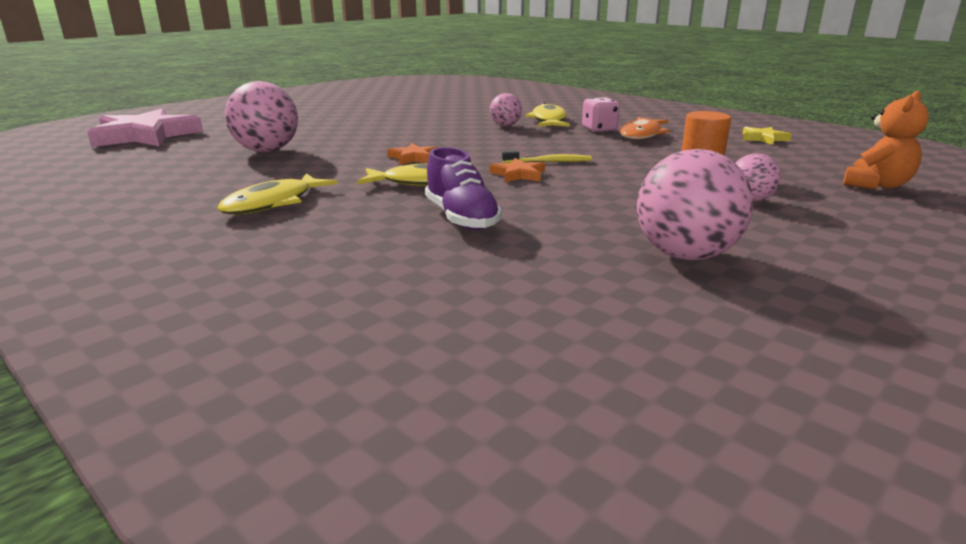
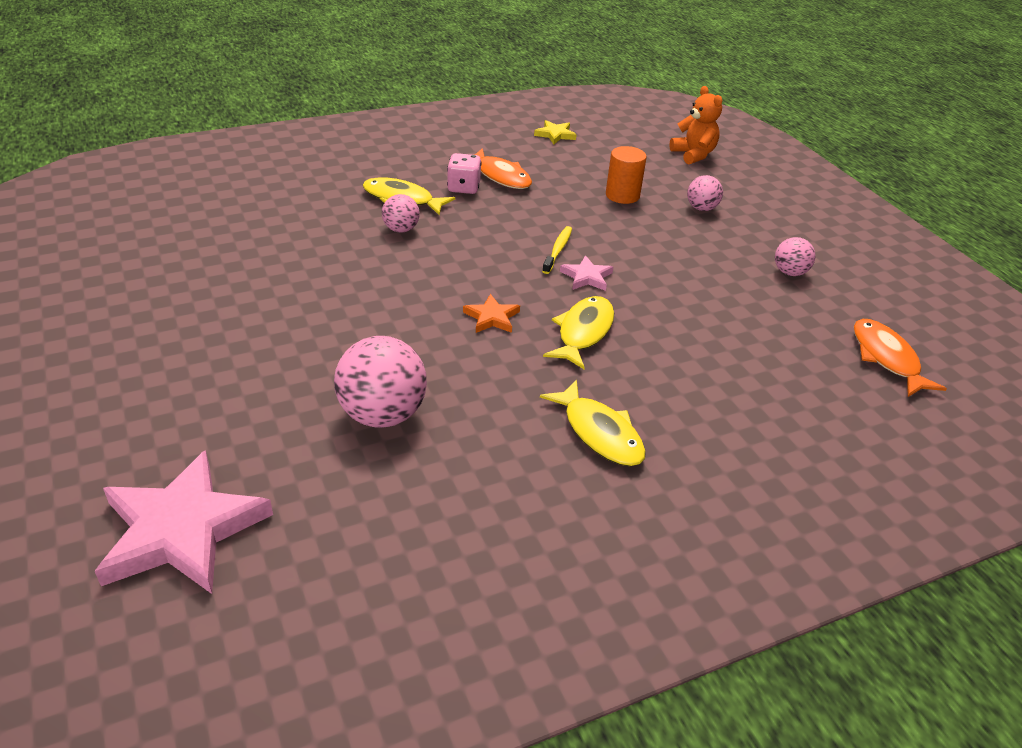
camera: 70 degrees left, 15 degrees up
(461, 218) = (687, 337): purple shoe -> none
(518, 174) = (586, 277): orange star -> pink star
(547, 336) = (886, 358): none -> orange fish
(685, 255) = (789, 272): pink ball -> pink ball, size x0.55

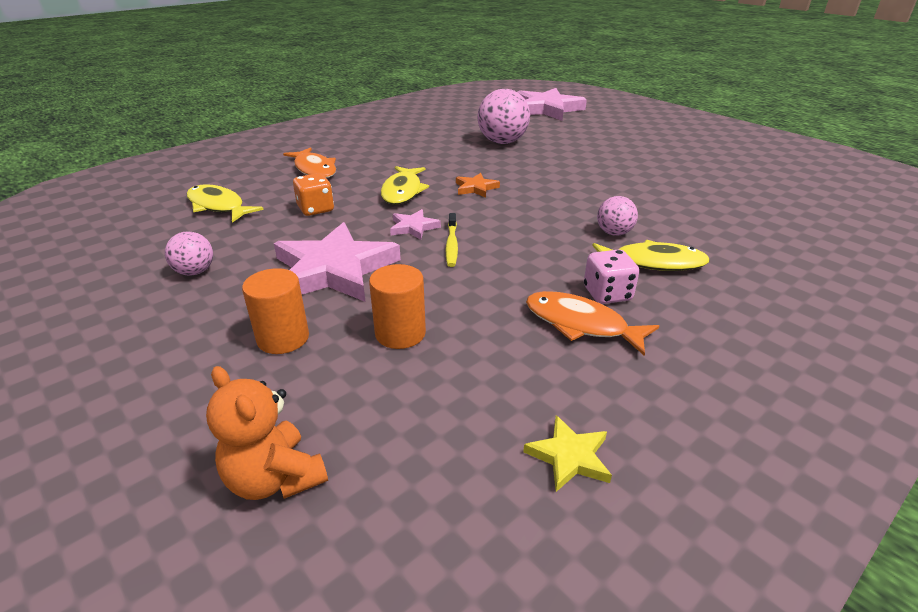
camera: 165 degrees right, 5 degrees down
(599, 433) = (377, 153): yellow fish -> yellow fish (218, 206)
(667, 249) = (334, 270): none -> pink star
(690, 325) = (316, 209): none -> orange dice
(701, 208) = (283, 338): pink ball -> orange cylinder
(886, 358) = (146, 216): orange fish -> orange fish (314, 169)

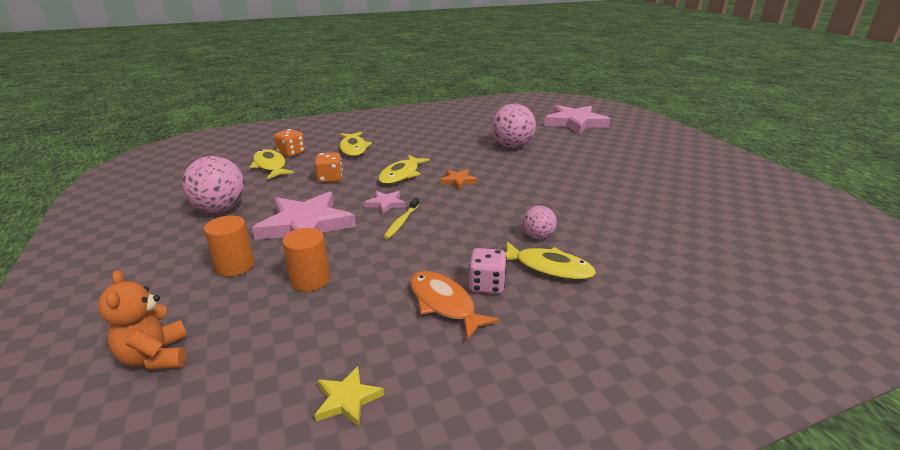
camera: 20 degrees right, 5 degrees down
(195, 272) = (220, 209): pink ball -> pink ball, size x1.83
(233, 186) = (291, 153): none -> orange dice
(314, 169) = (354, 148): orange fish -> yellow fish

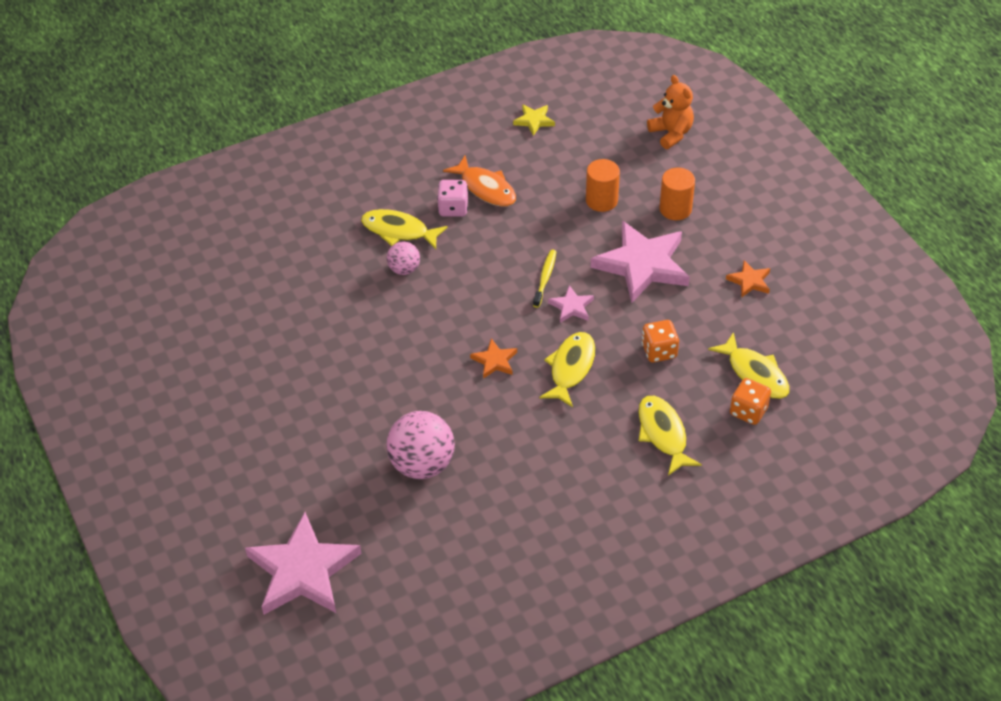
camera: 175 degrees right, 20 degrees up
(220, 209) = (749, 281): pink ball -> orange star

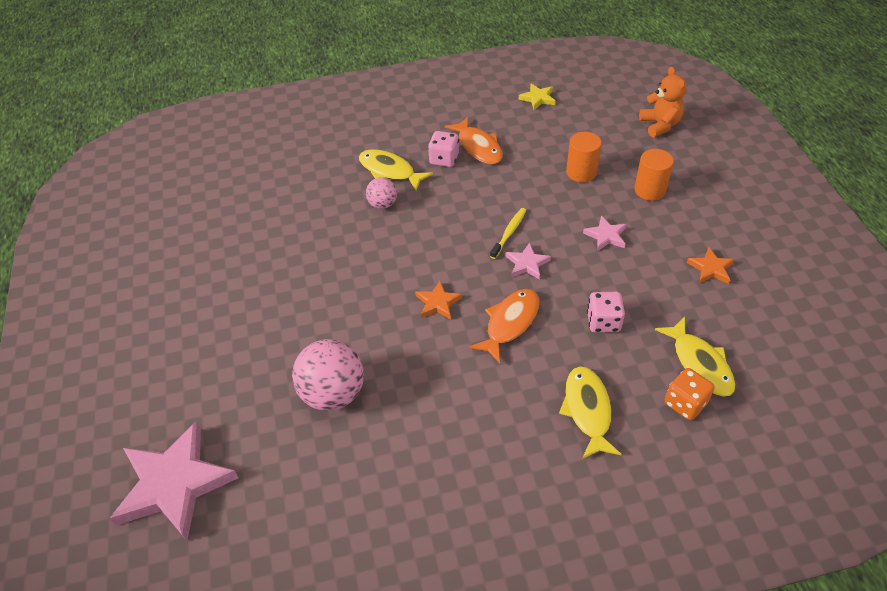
camera: 15 degrees right, 0 degrees up
(570, 368) = (509, 323): yellow fish -> orange fish
(642, 265) = (606, 236): pink star -> pink star, size x0.45
(659, 351) = (603, 322): orange dice -> pink dice

